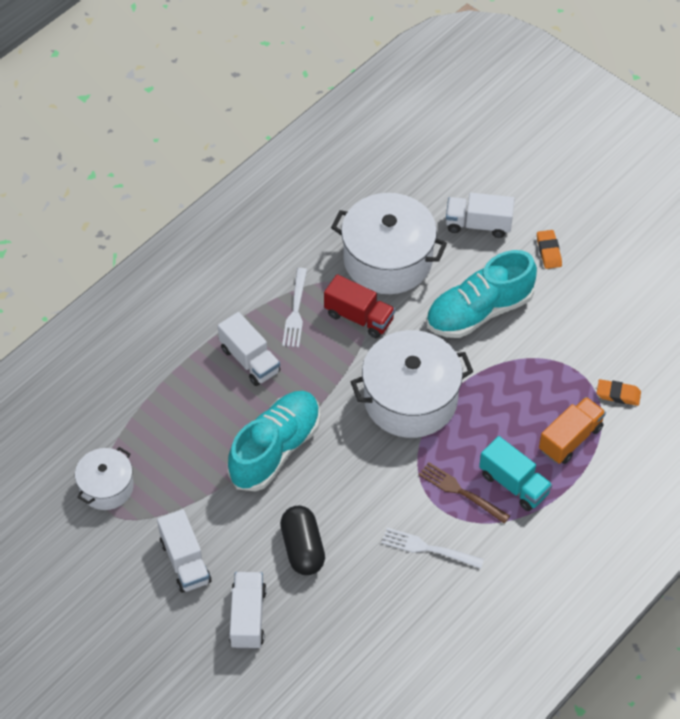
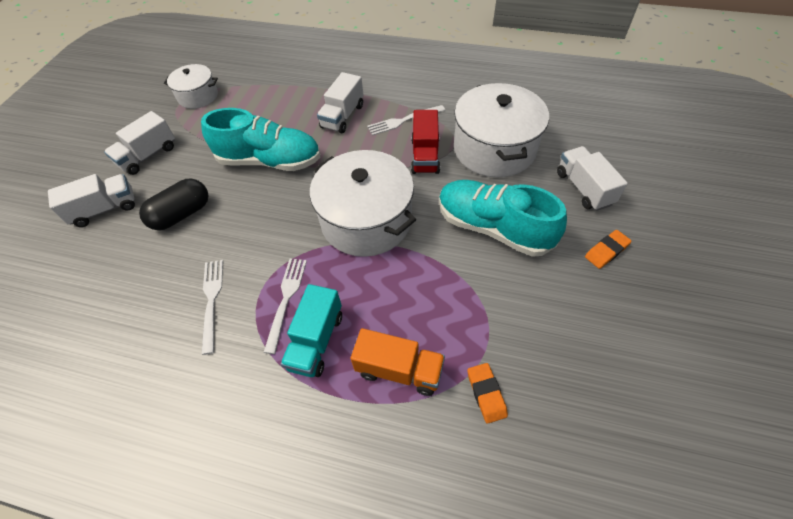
camera: 65 degrees right, 0 degrees up
(461, 492) = (286, 299): brown fork -> white fork

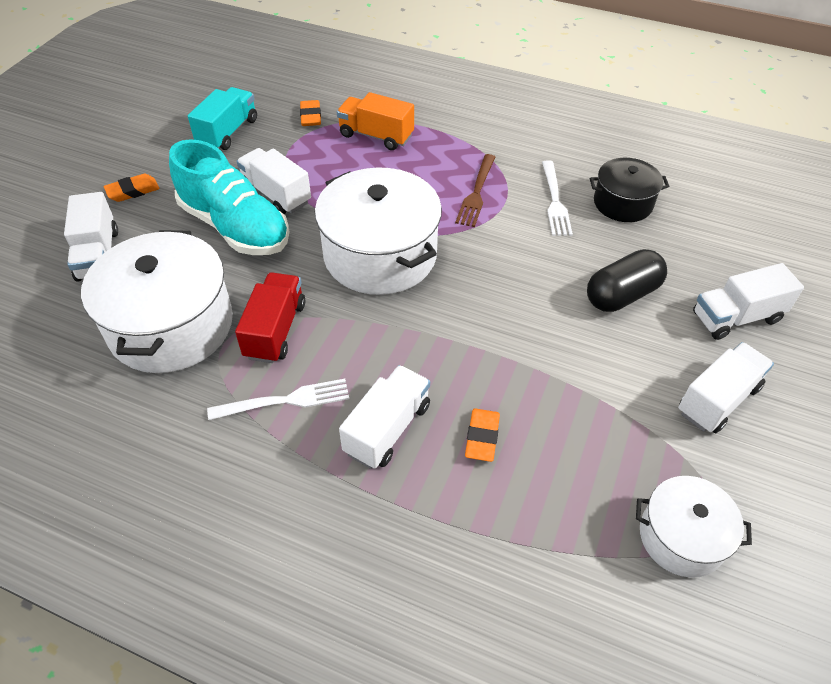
camera: 175 degrees left, 5 degrees down
(146, 308) = (623, 203): none -> black pot
(270, 161) = (510, 357): turquoise shoe -> none
(286, 299) = (476, 193): white fork -> brown fork
(290, 120) = (482, 437): none -> orange eraser
(316, 341) = (446, 160): turquoise truck -> turquoise truck (227, 132)
(474, 267) = (276, 194): none -> white truck

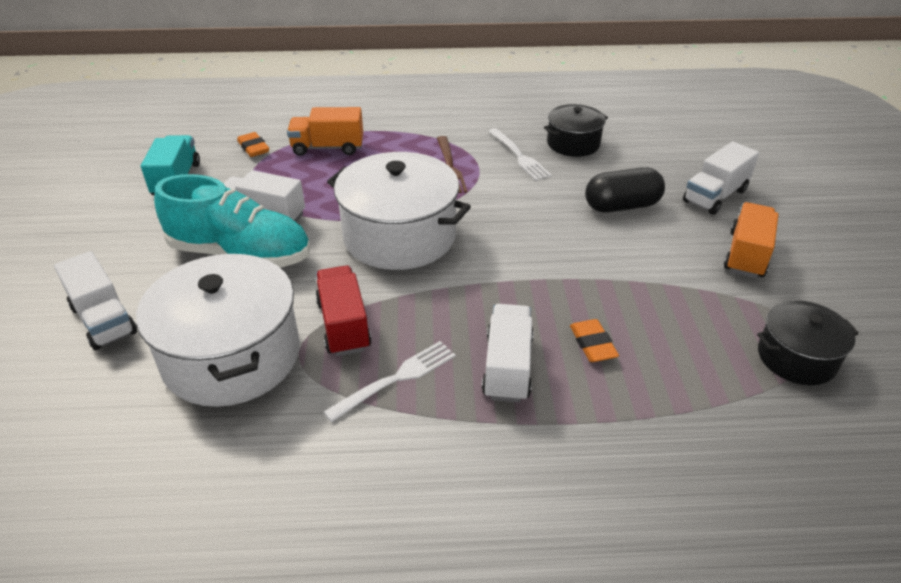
camera: 25 degrees left, 10 degrees down
(133, 191) = (105, 254): orange eraser -> none
(622, 295) = (621, 206): black capsule -> black capsule turned 45 degrees clockwise
(681, 537) = (796, 358): white pot -> black pot
(717, 400) = (746, 255): white truck -> orange truck

